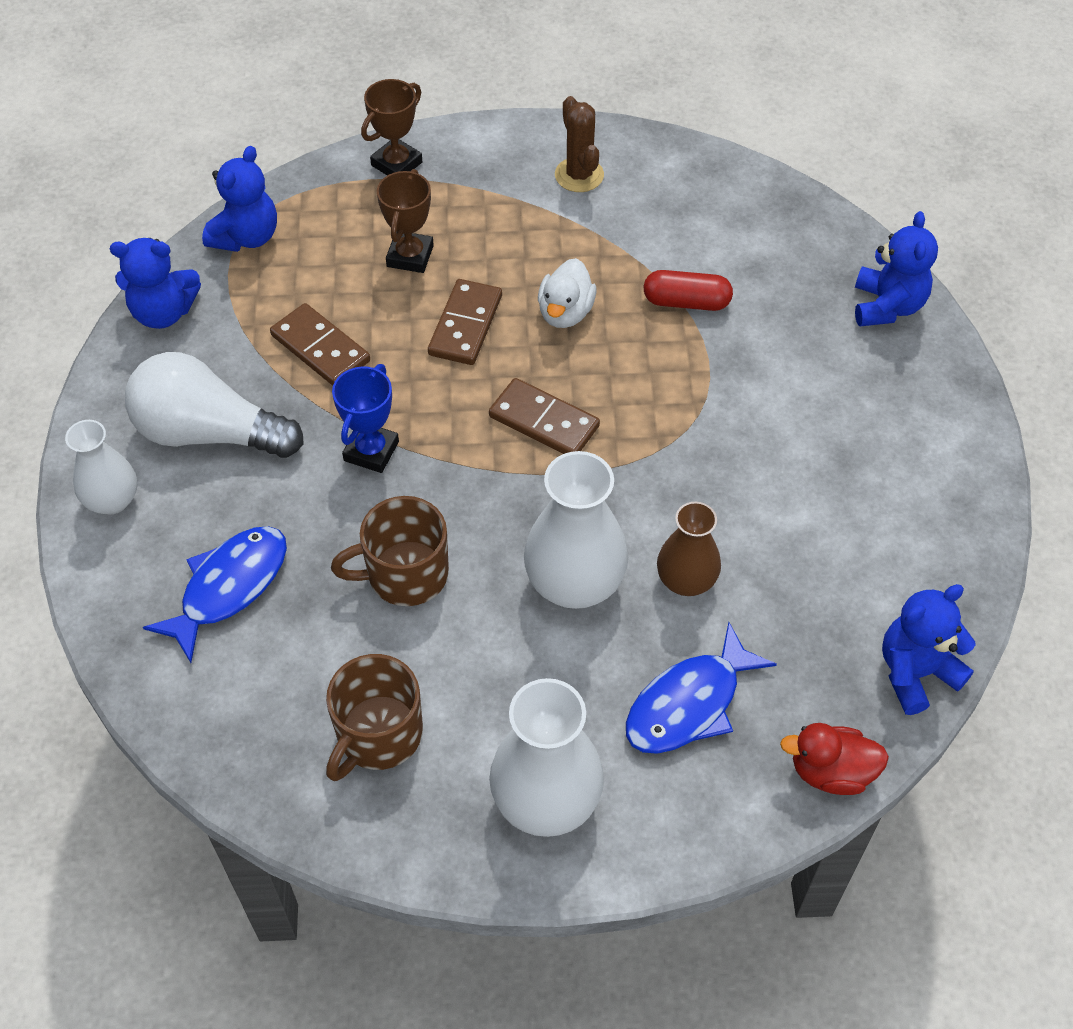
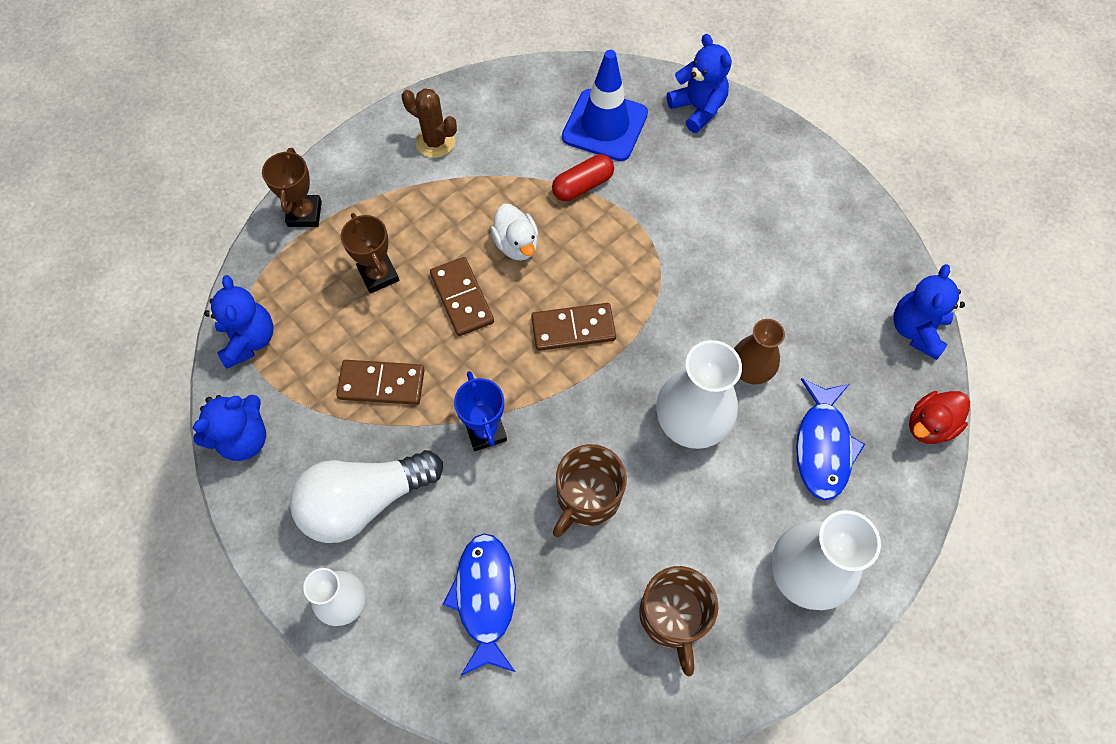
camera: 40 degrees left, 10 degrees up
(767, 261) = (605, 125): none -> blue traffic cone

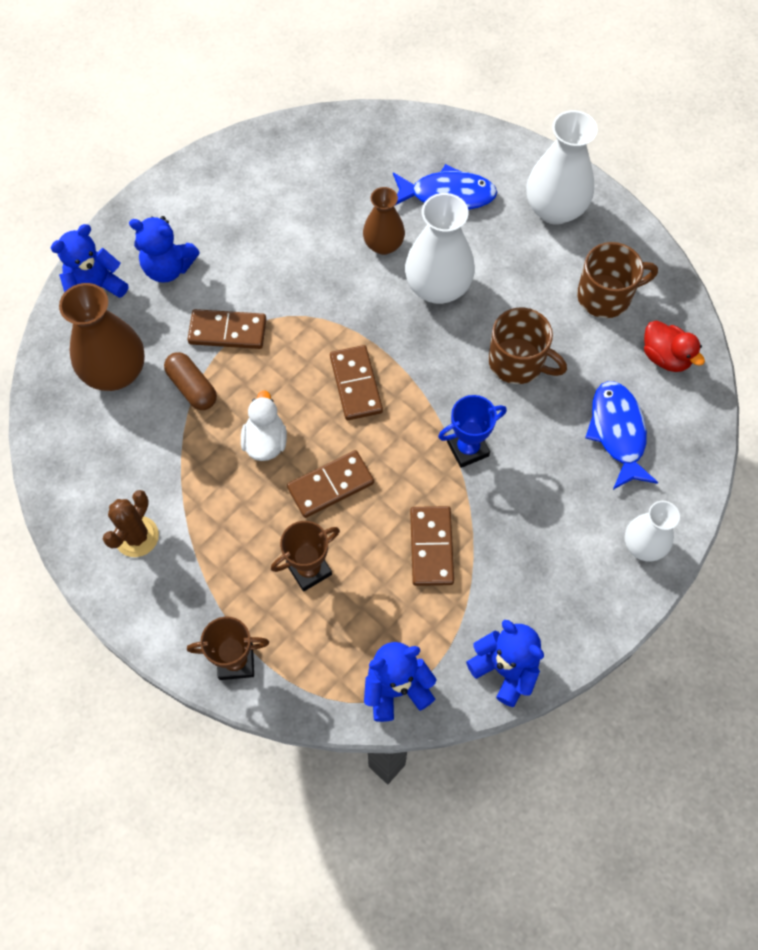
camera: 95 degrees left, 0 degrees up
(364, 501) = (550, 543): white light bulb -> none
(485, 598) = (617, 432): blue fish -> blue fish turned 90 degrees clockwise
(516, 244) = (265, 442): white duck -> white duck turned 60 degrees counterclockwise
(582, 186) = (192, 387): red capsule -> brown capsule
(605, 125) = (115, 372): blue traffic cone -> brown vase
(644, 216) = (227, 331): none -> brown domino
(916, 330) = (334, 128): blue teddy bear -> blue teddy bear (168, 268)
(929, 425) = (420, 125): red duck -> red duck (665, 357)

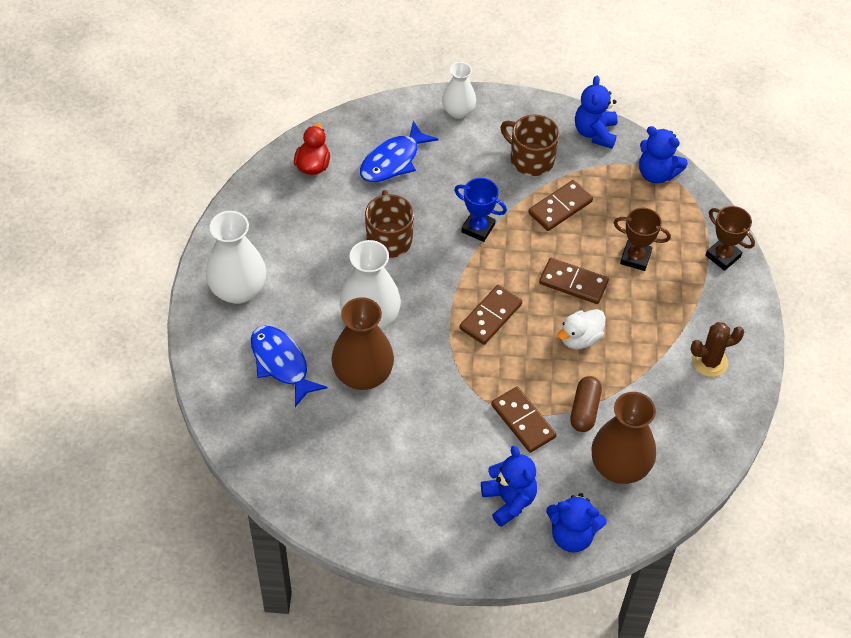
camera: 130 degrees left, 10 degrees down
(383, 245) = (363, 375): brown vase -> brown vase, size x1.61
(605, 296) = (291, 221): brown mug -> brown mug (531, 159)

